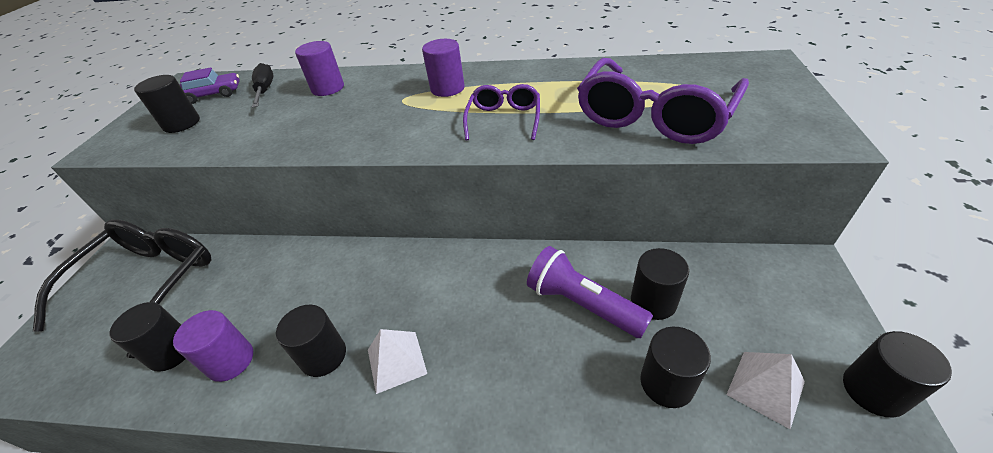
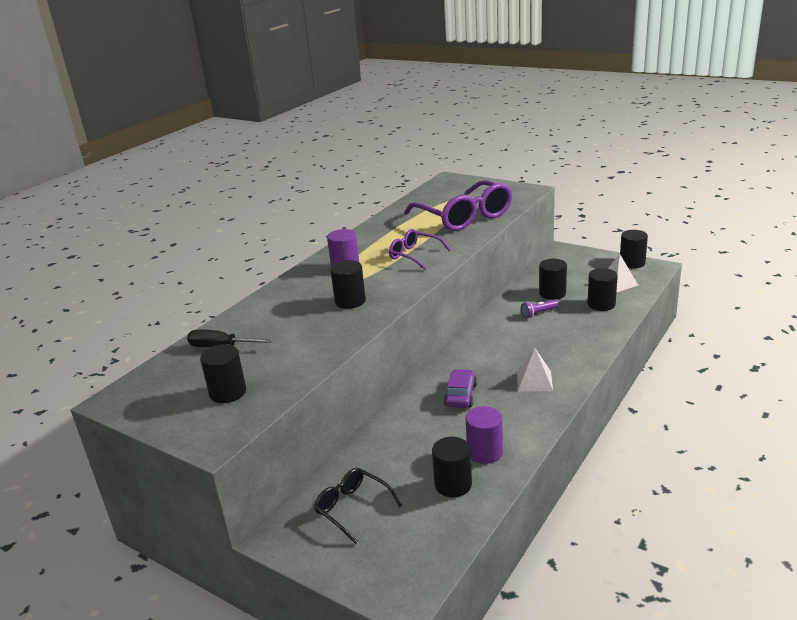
camera: 65 degrees left, 15 degrees down
(148, 283) = (352, 508): black glasses -> black glasses, size x0.53
(213, 94) = (183, 377): purple car -> purple car (461, 395)
(323, 356) = (510, 409): black cylinder -> black cylinder (350, 301)
(328, 88) = (268, 315): purple cylinder -> none
(582, 304) = (538, 313): purple flashlight -> purple flashlight, size x0.52

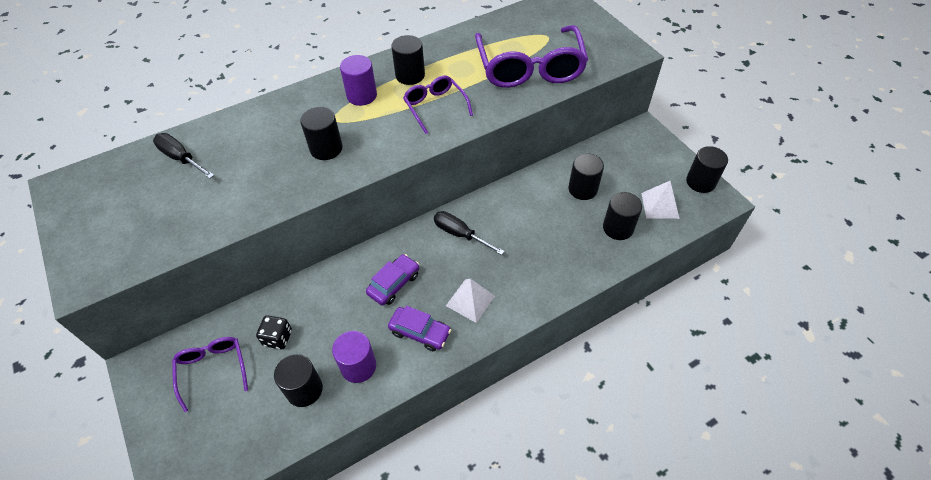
camera: 25 degrees right, 25 degrees up
(228, 392) = (140, 223): black cylinder -> black cylinder (410, 75)
(352, 508) = (213, 369): black glasses -> purple glasses
(393, 465) = (278, 338): none -> black dice
(484, 349) = (459, 234): none -> black screwdriver
(514, 413) = (420, 332): none -> purple car
(538, 313) = (547, 210): purple flashlight -> none

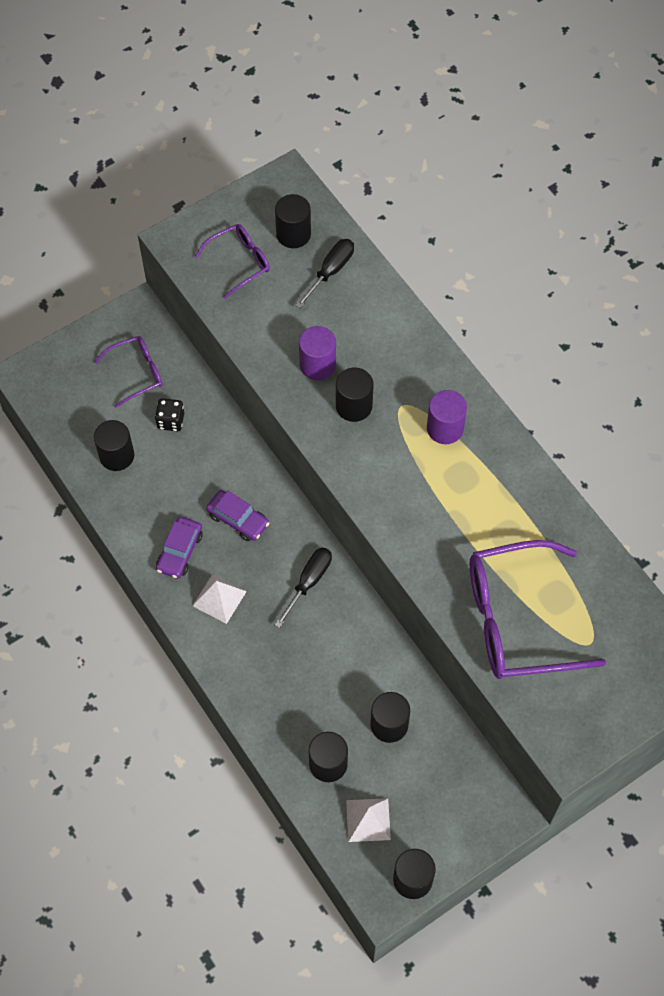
camera: 85 degrees right, 10 degrees up
(358, 366) = (141, 499): purple cylinder -> purple cylinder (317, 365)
(410, 75) = (487, 477): black cylinder -> black cylinder (293, 234)
(435, 107) = (432, 511): purple glasses -> purple glasses (239, 262)

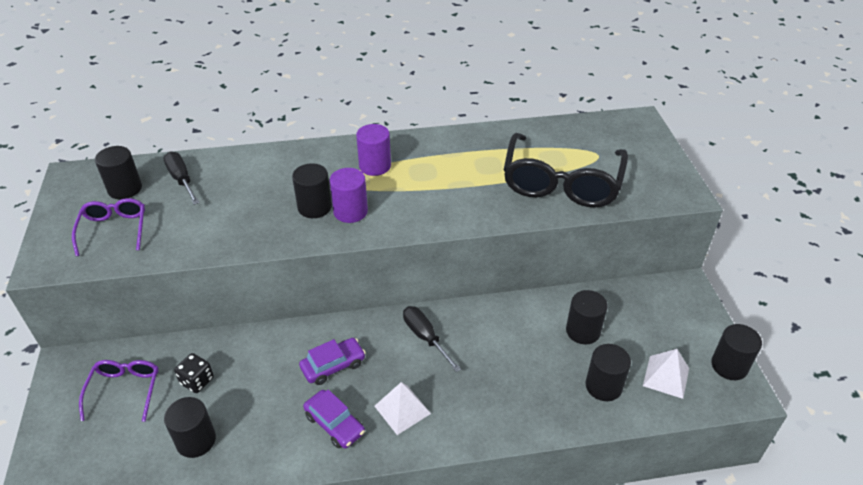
camera: 65 degrees left, 20 degrees down
(317, 365) = (258, 215): purple cylinder -> purple cylinder (350, 211)
(516, 620) = (561, 183): purple glasses -> black glasses

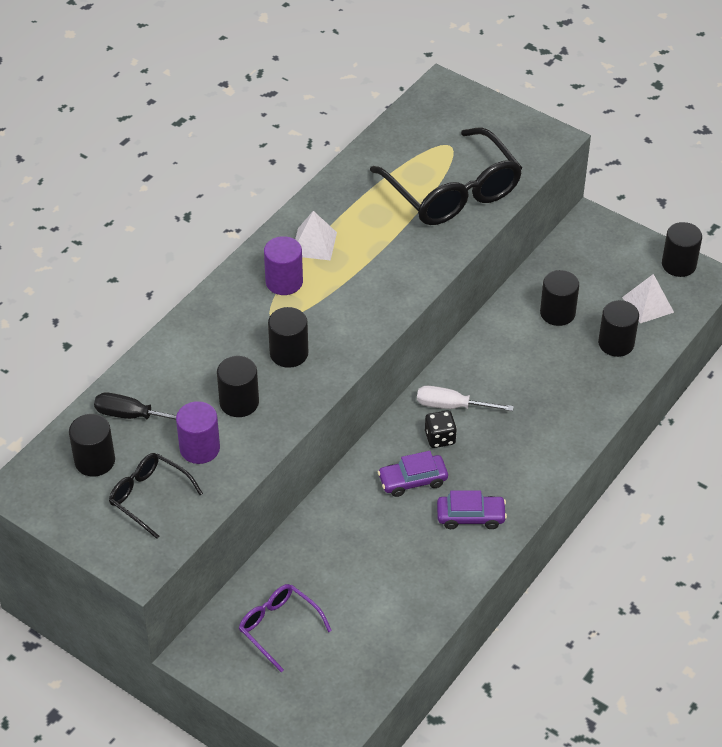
camera: 45 degrees left, 5 degrees up
(114, 229) = (149, 497): purple glasses -> black glasses
(196, 440) = (388, 609): black cylinder -> black cylinder (239, 402)
(197, 381) = (325, 575): black dice -> black dice (440, 438)
(333, 365) = (413, 480): purple car -> purple car turned 120 degrees counterclockwise
(350, 211) = (323, 335): purple cylinder -> purple cylinder (199, 448)
(402, 409) = (503, 469): white pyramid -> white pyramid (314, 244)
(425, 337) = (451, 406): black screwdriver -> white screwdriver

